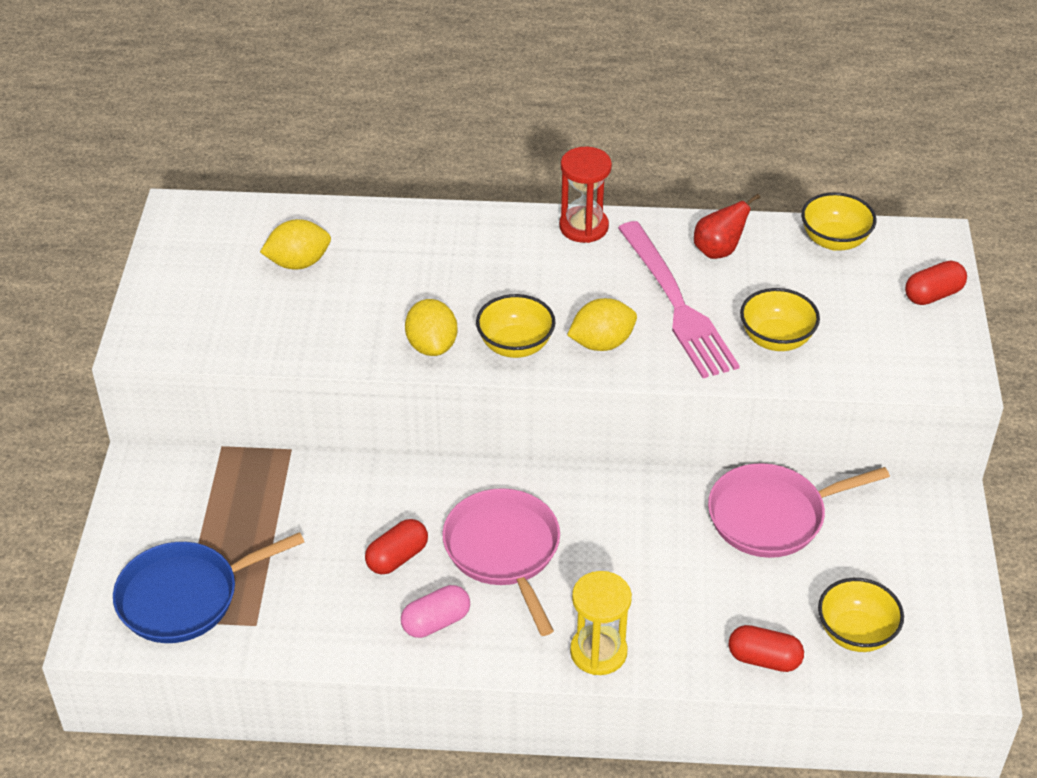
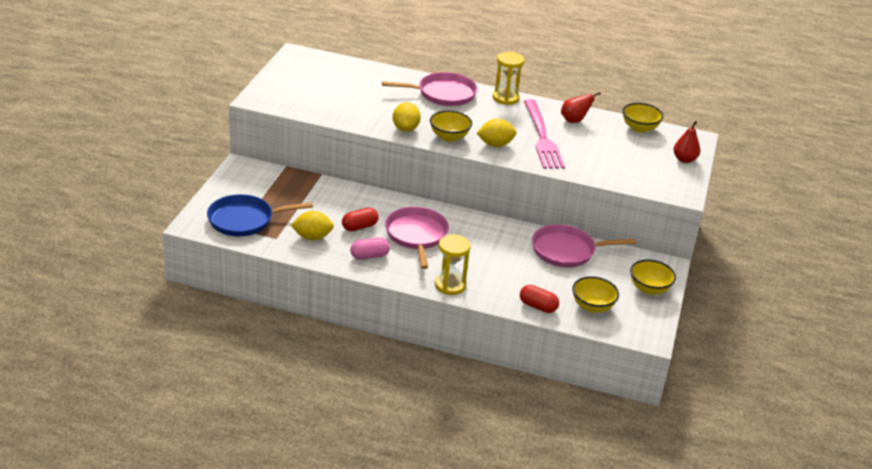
camera: 10 degrees right, 10 degrees down
(298, 263) = (350, 84): yellow lemon -> yellow lemon (312, 237)
(472, 244) = (443, 94): none -> pink pan
(583, 227) = (505, 98): red hourglass -> yellow hourglass
(776, 339) = (590, 161): yellow bowl -> yellow bowl (649, 289)
(933, 295) = (684, 160): red capsule -> red pear

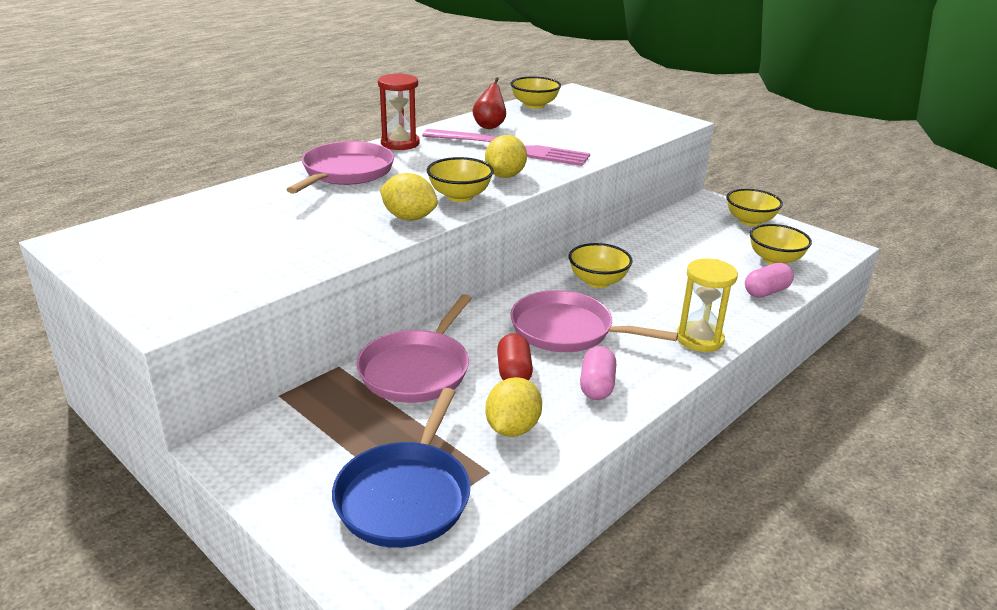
camera: 60 degrees left, 5 degrees down
(485, 236) = (597, 281): none -> yellow bowl
(505, 98) = (400, 143): yellow hourglass -> red hourglass
(538, 306) = (766, 292): red capsule -> pink capsule
(566, 251) = (657, 242): pink pan -> pink pan (417, 370)
(684, 160) = (612, 105): red pear -> none

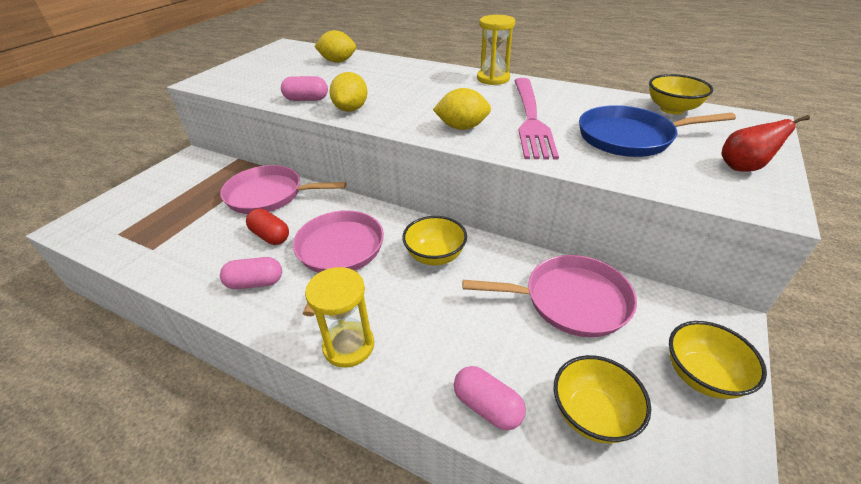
camera: 75 degrees right, 10 degrees up
(346, 172) = (419, 75): pink pan -> pink pan (571, 300)
(349, 240) = (306, 99): none -> pink capsule
(400, 143) = (493, 78): red hourglass -> yellow hourglass
(405, 496) = (135, 222): blue pan -> blue pan (629, 137)
(460, 196) = (403, 118): yellow bowl -> none
(489, 126) = (578, 101): red pear -> red pear (743, 167)
(512, 428) = (199, 249): yellow lemon -> yellow lemon (338, 61)
(514, 372) = (270, 236): red capsule -> red capsule turned 60 degrees clockwise

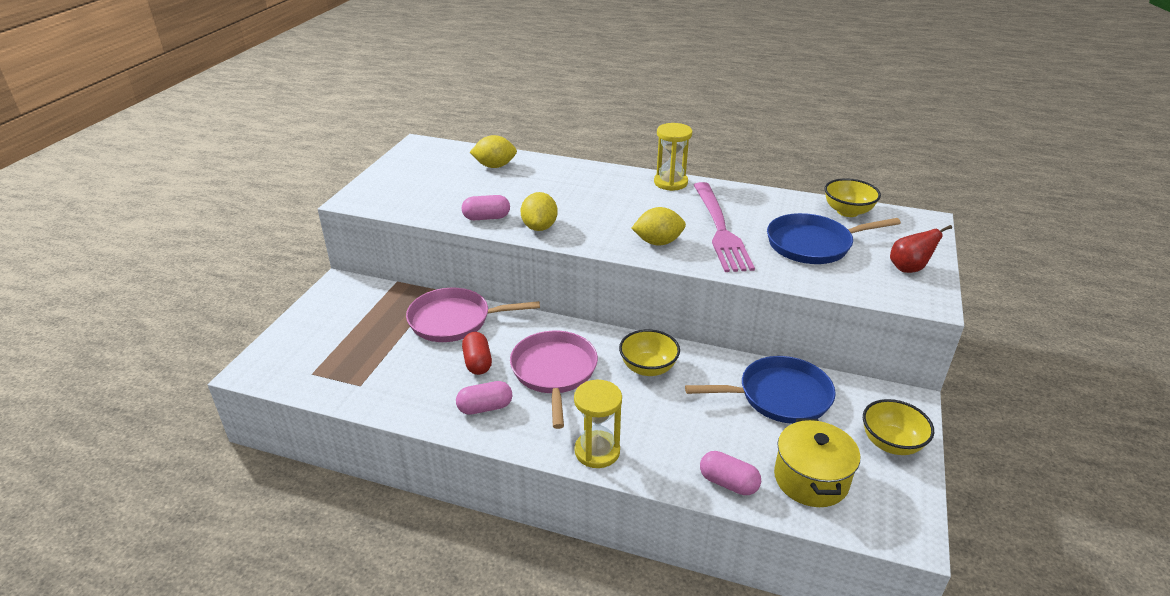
camera: 10 degrees left, 5 degrees down
(270, 236) = (477, 362): red capsule -> red capsule turned 45 degrees clockwise
(571, 300) = (779, 396): pink pan -> blue pan
(592, 414) = (811, 479): yellow bowl -> yellow pot

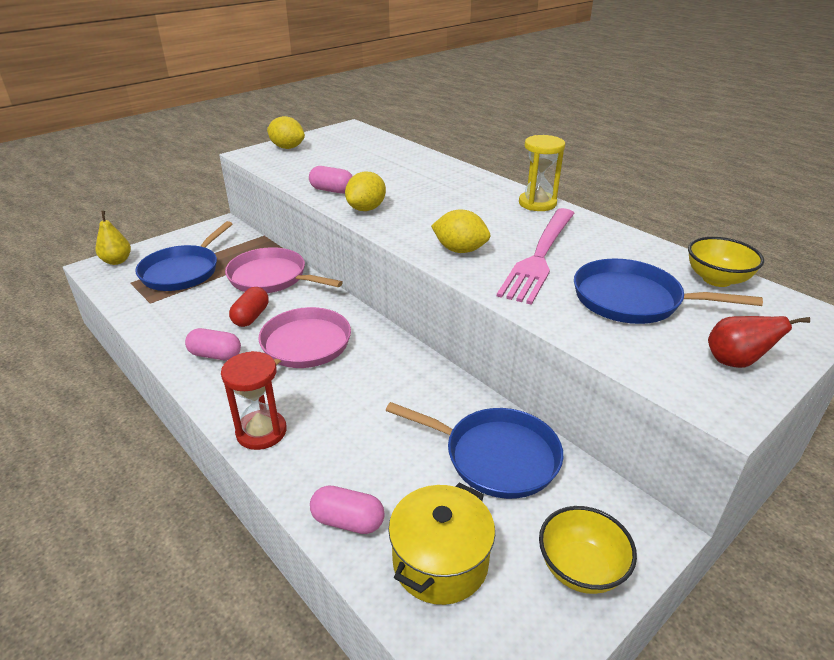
camera: 30 degrees right, 0 degrees up
(268, 357) = (117, 261): none -> yellow pear
(356, 344) = (183, 271): none -> blue pan
(495, 166) = (390, 155): yellow lemon -> yellow lemon (287, 148)
(597, 451) = (261, 432): yellow hourglass -> red hourglass
(648, 368) = (389, 375): yellow bowl -> none
(728, 483) = (348, 521): pink capsule -> pink capsule turned 45 degrees counterclockwise

